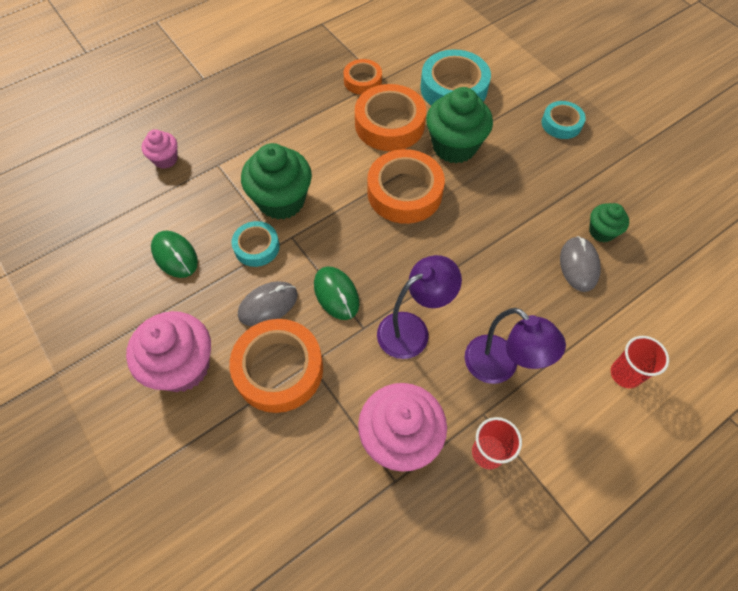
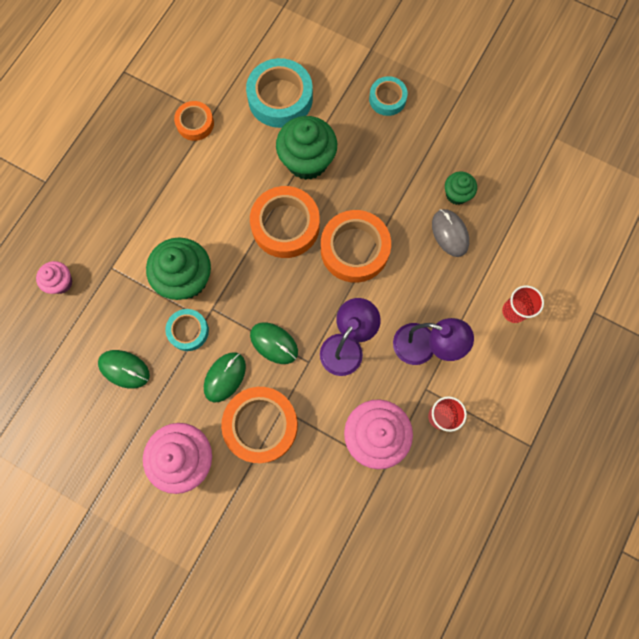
camera: 25 degrees left, 15 degrees up
(268, 305) = (225, 377): grey mouse -> green mouse
(389, 124) = (241, 161): orange tape -> orange tape (354, 249)

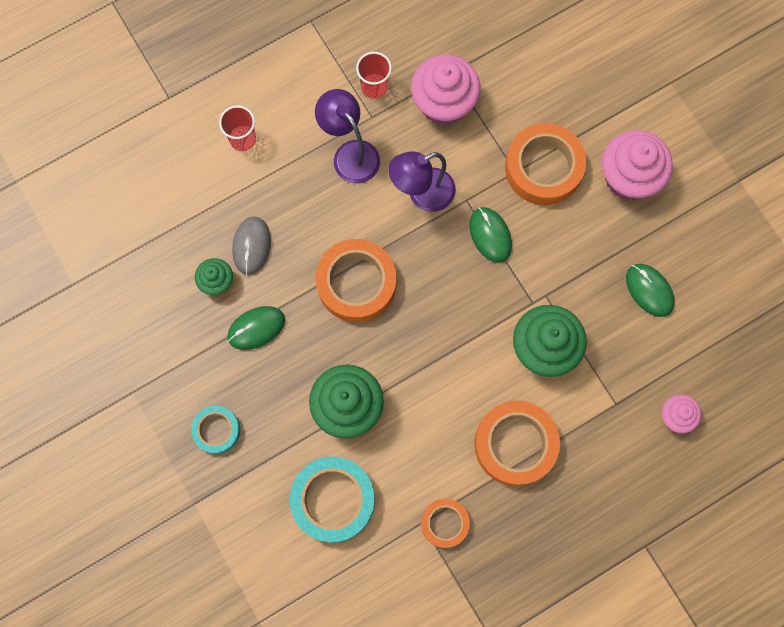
camera: 150 degrees left, 0 degrees up
(188, 331) = (568, 293): turquoise tape -> none
(225, 377) = (554, 229): green mouse -> green mouse (256, 328)
(285, 225) = (412, 348): orange tape -> orange tape (515, 444)

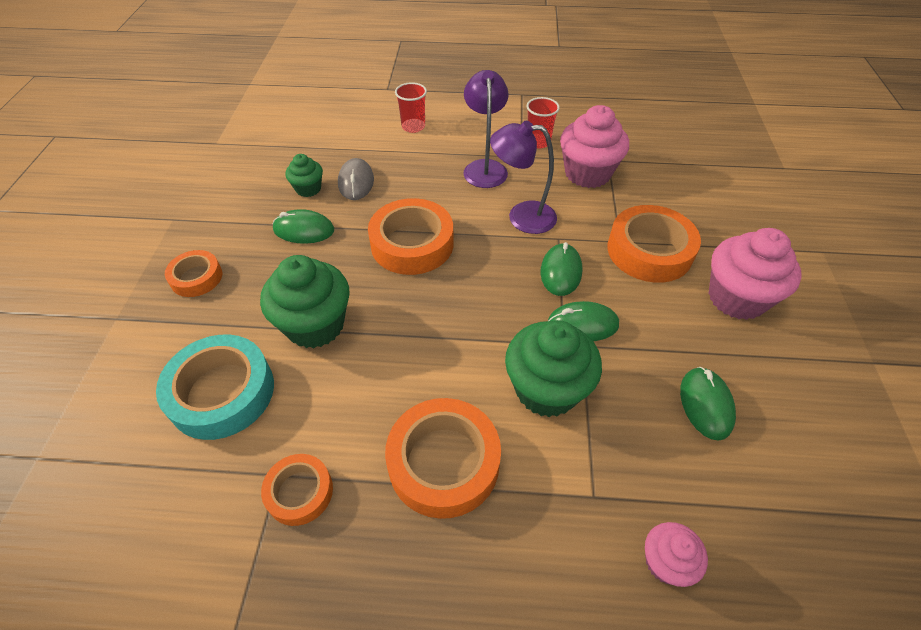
camera: 35 degrees right, 25 degrees down
(216, 430) = (196, 278): turquoise tape -> orange tape
(251, 246) = (356, 182): grey mouse -> grey mouse turned 45 degrees counterclockwise
(535, 276) = (582, 324): none -> green mouse

